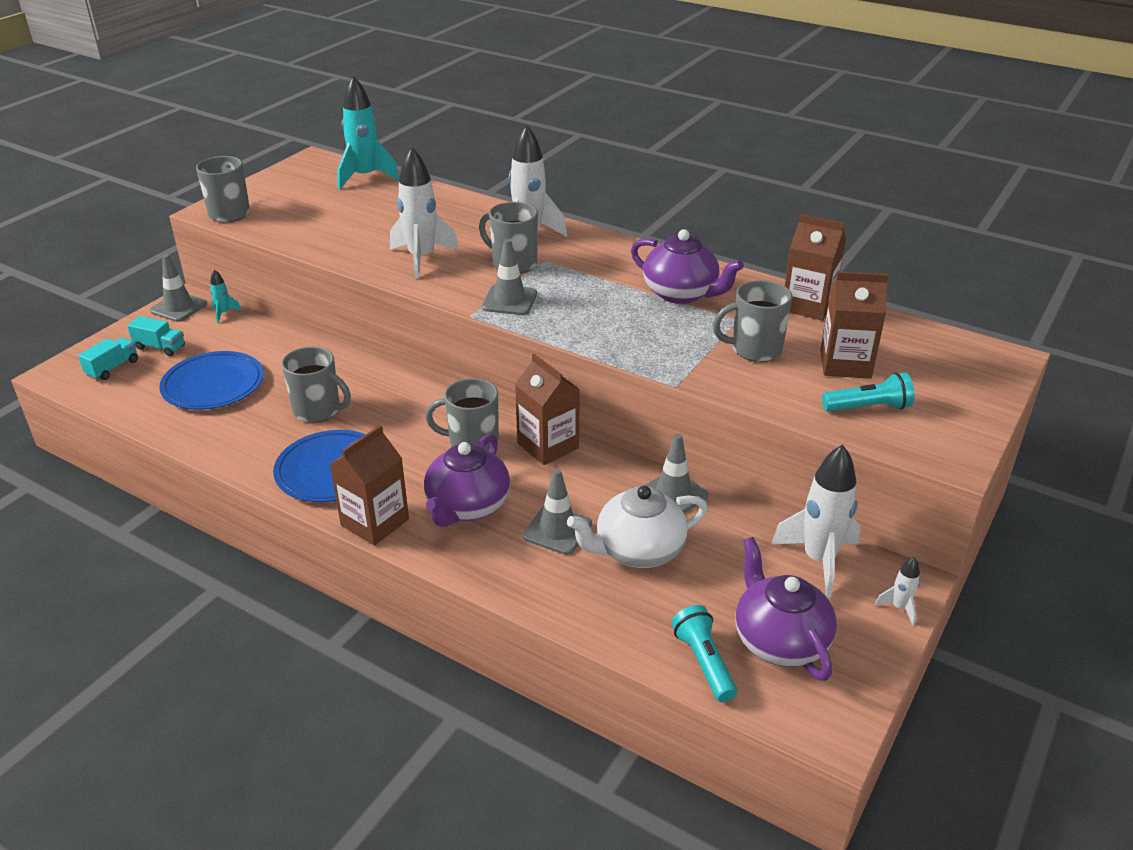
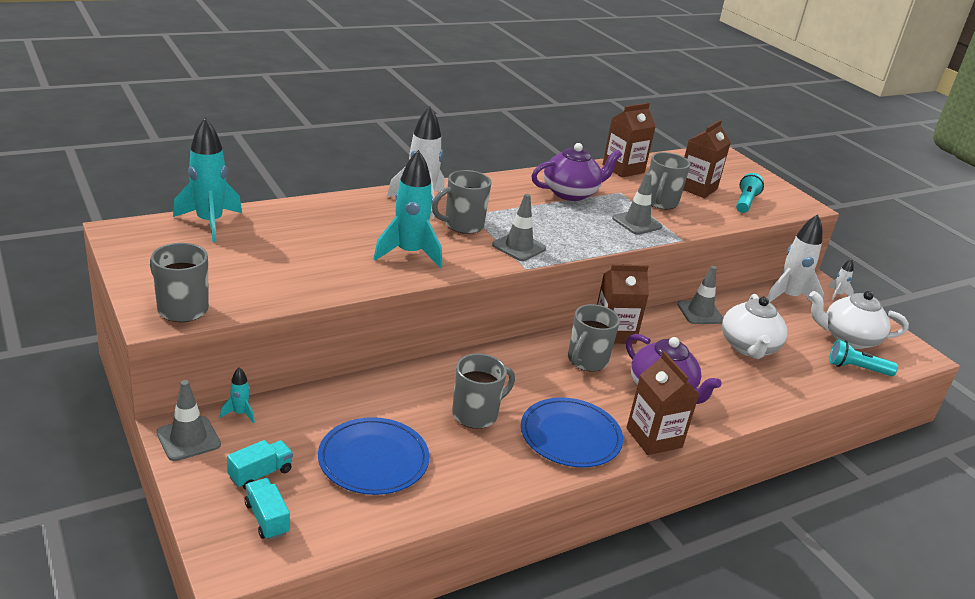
camera: 65 degrees left, 5 degrees down
(422, 258) = (409, 254): white rocket -> turquoise rocket
(557, 530) = (711, 367): grey traffic cone -> grey traffic cone (637, 223)
(779, 640) = (848, 338): purple teapot -> white teapot

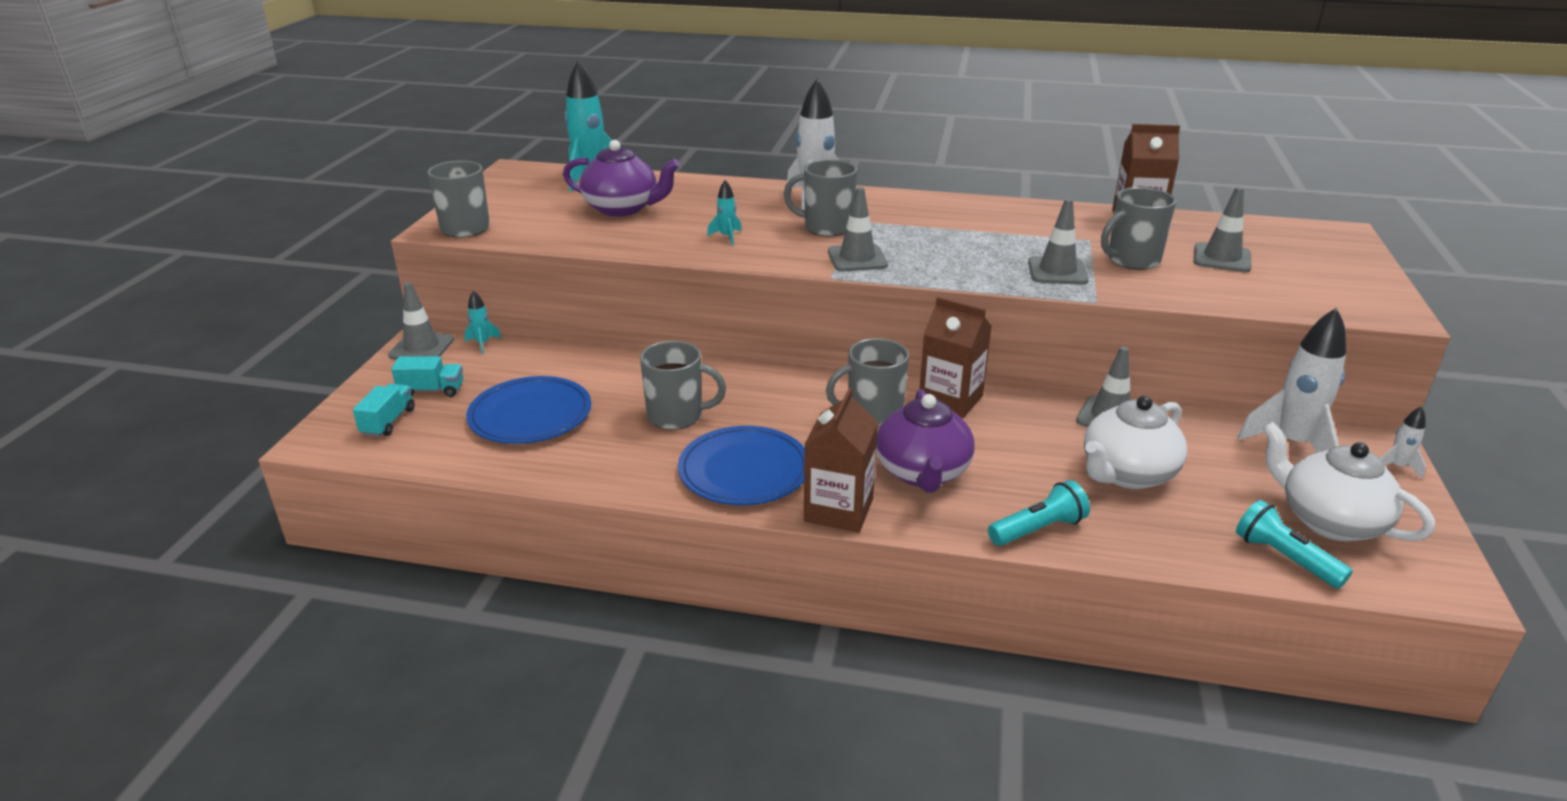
camera: 45 degrees right, 0 degrees up
(409, 254) = (727, 237): turquoise rocket -> turquoise rocket, size x0.46
(571, 193) = (1015, 227): purple teapot -> purple teapot (622, 208)
(697, 188) = (1221, 258): brown carton -> grey traffic cone
(745, 202) = (1281, 288): turquoise flashlight -> turquoise flashlight (1038, 529)

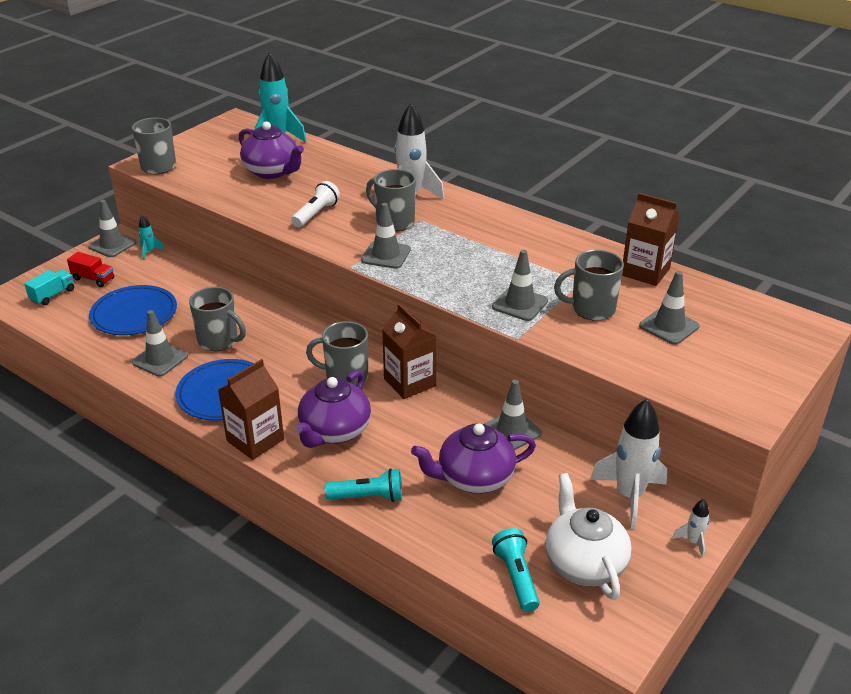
camera: 25 degrees right, 5 degrees up
(431, 390) = (93, 279): turquoise truck -> red truck
(619, 456) = (160, 359): none -> grey traffic cone
(727, 237) = (316, 214): turquoise rocket -> white flashlight
(1126, 474) = (474, 478): white teapot -> purple teapot

